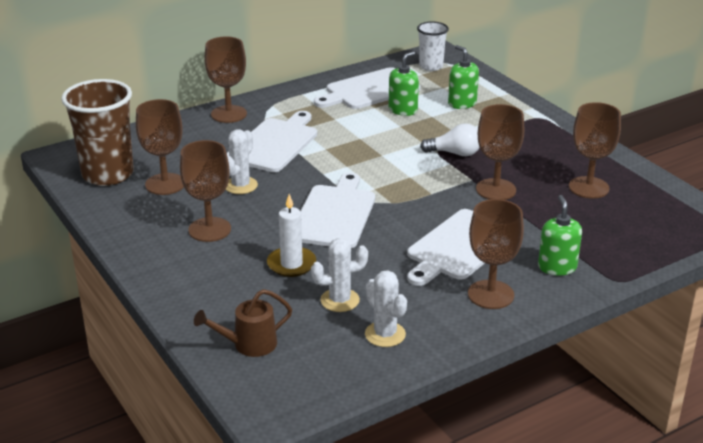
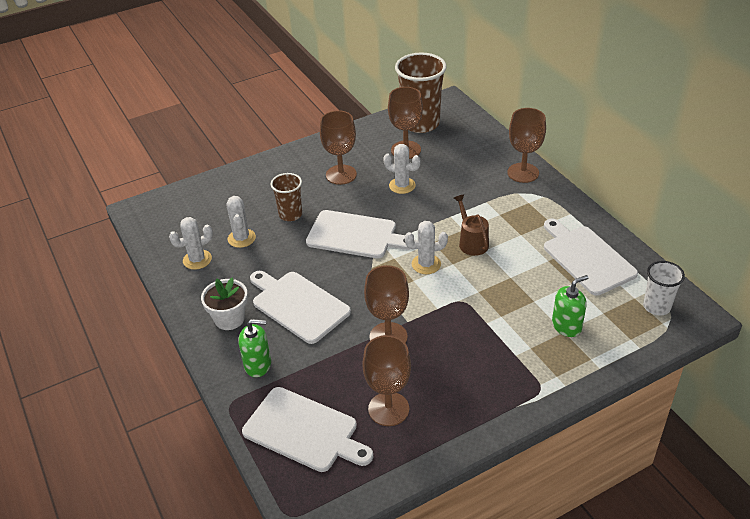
camera: 95 degrees right, 10 degrees up
(248, 345) = (204, 199): brown watering can -> brown watering can (471, 242)
(275, 144) = (471, 200): white cutting board -> white cutting board (304, 431)
(291, 264) = (290, 214): white candle -> brown cup
(383, 170) = (426, 264): none -> white cactus
(403, 110) = (545, 280): green soap dispenser -> none
(455, 153) = (457, 313): white light bulb -> none
(490, 294) = (229, 319): brown goblet -> white flower pot

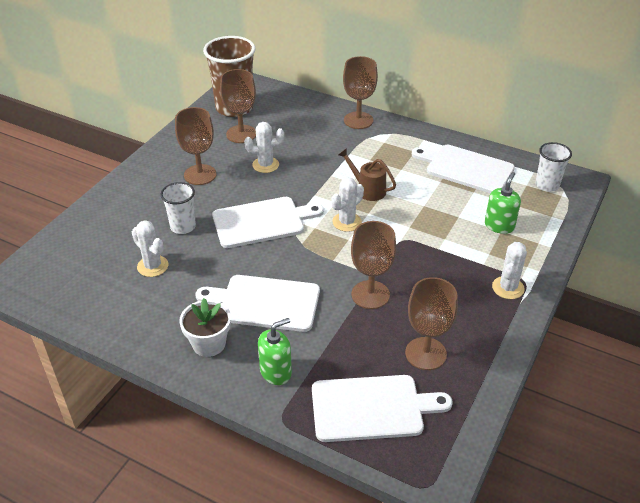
camera: 35 degrees left, 0 degrees up
(197, 260) = (124, 304): white cactus -> white cactus (508, 288)
(290, 214) = (183, 227): brown cup -> white cup

